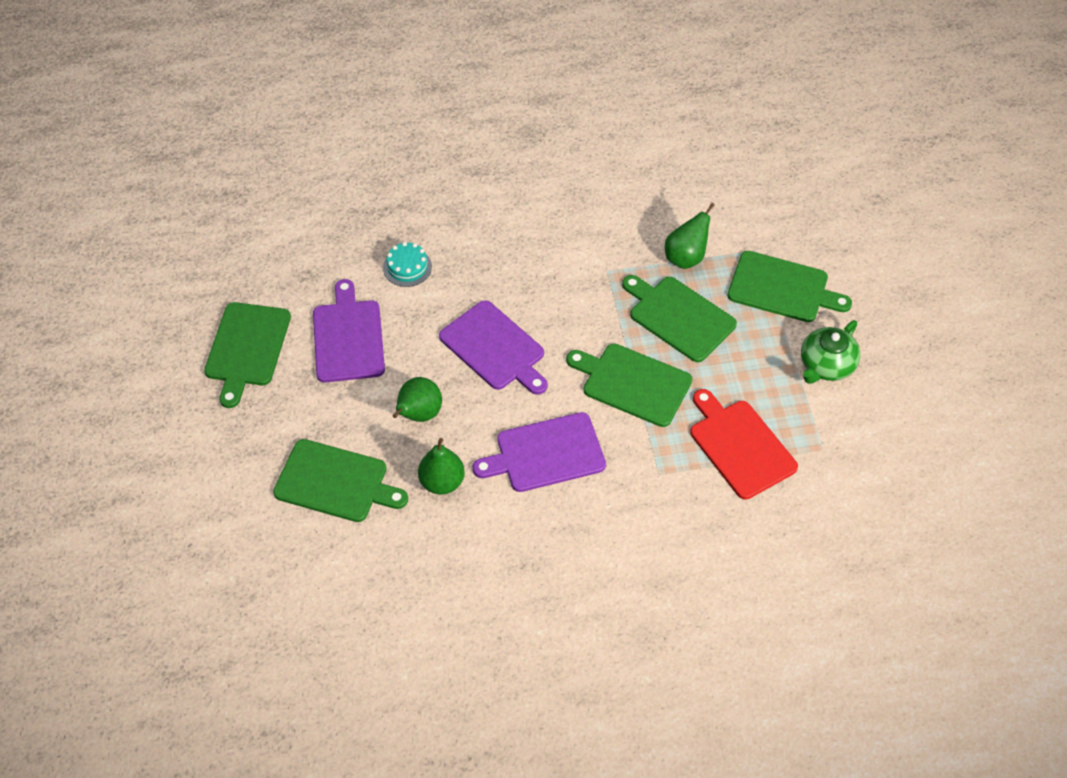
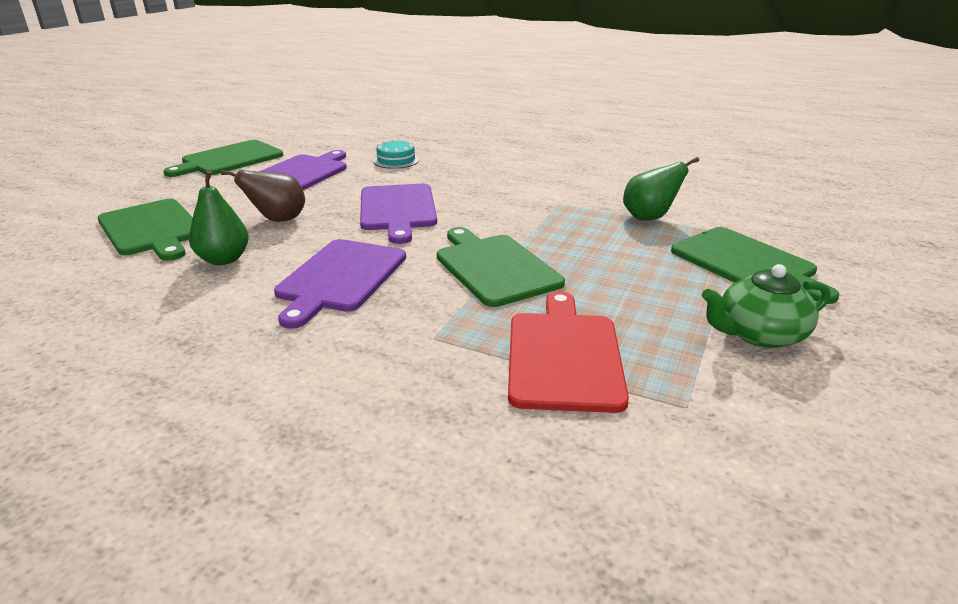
camera: 35 degrees right, 25 degrees down
(419, 414) = (278, 220): green pear -> brown pear
(545, 454) = (340, 278): purple cutting board -> purple cutting board turned 90 degrees counterclockwise
(678, 317) = (599, 245): green cutting board -> none

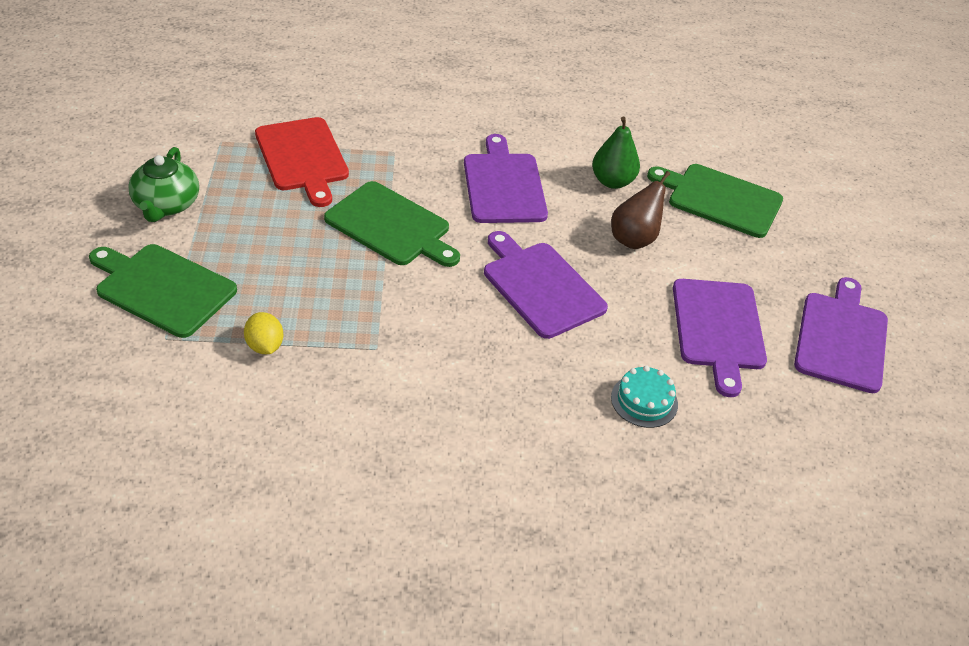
camera: 150 degrees right, 15 degrees up
(229, 159) = (841, 338): green cutting board -> purple cutting board
(649, 217) = (265, 346): green pear -> yellow lemon
(759, 334) = (166, 205): green teapot -> green teapot turned 135 degrees clockwise

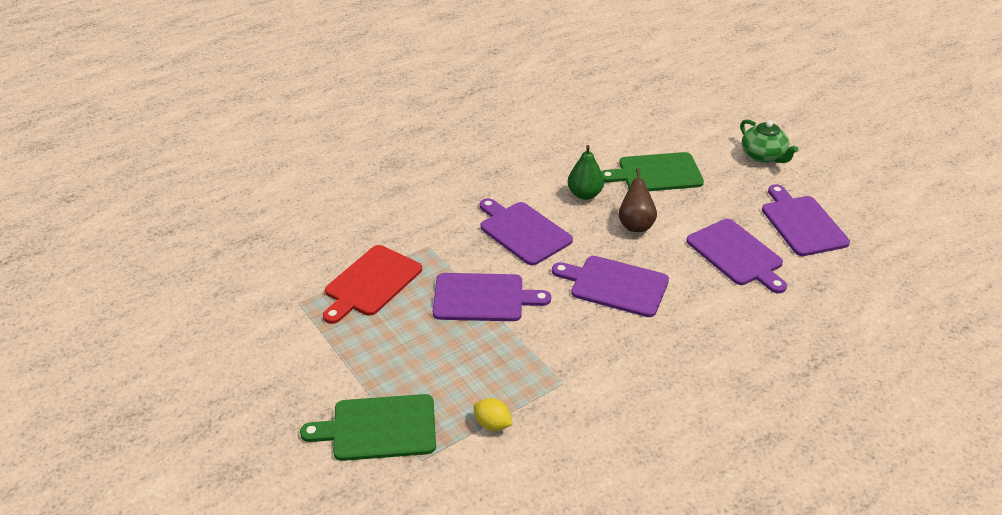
camera: 30 degrees left, 5 degrees down
(166, 205) = (312, 369): green teapot -> green teapot (763, 156)
(302, 158) = (371, 283): red cutting board -> red cutting board turned 90 degrees clockwise
(391, 226) = (483, 298): green cutting board -> purple cutting board
(644, 401) = (743, 321): turquoise cake -> none

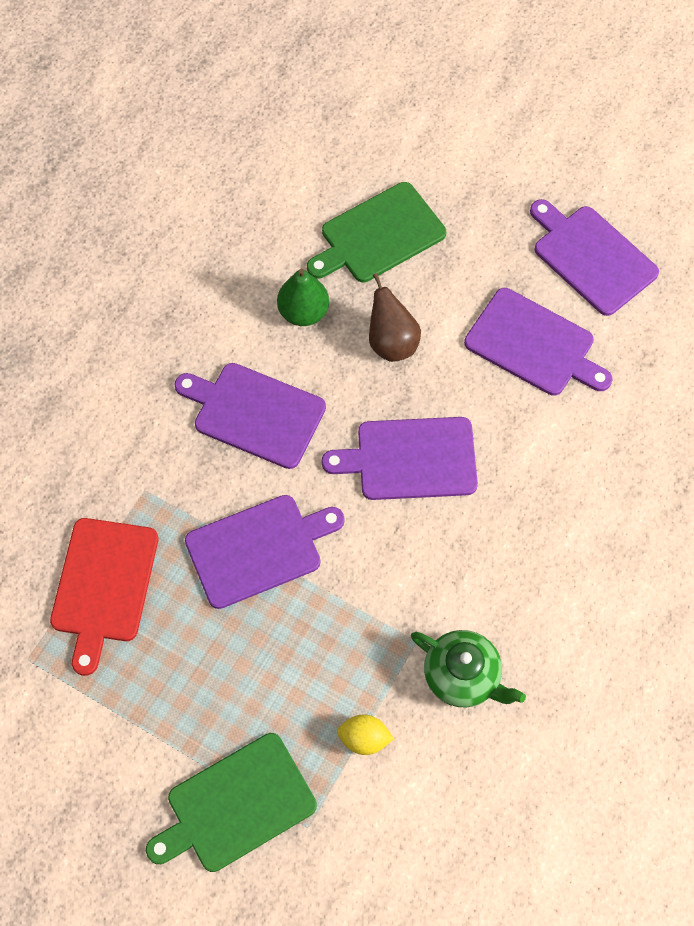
camera: 25 degrees left, 25 degrees up
(763, 156) = (501, 147): green teapot -> green teapot (463, 676)

